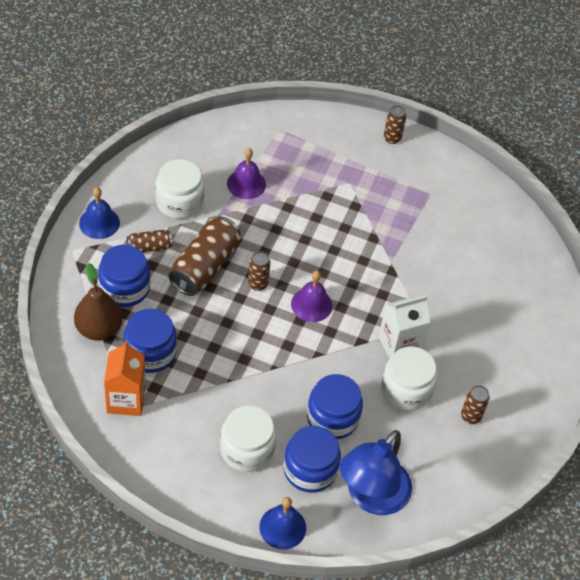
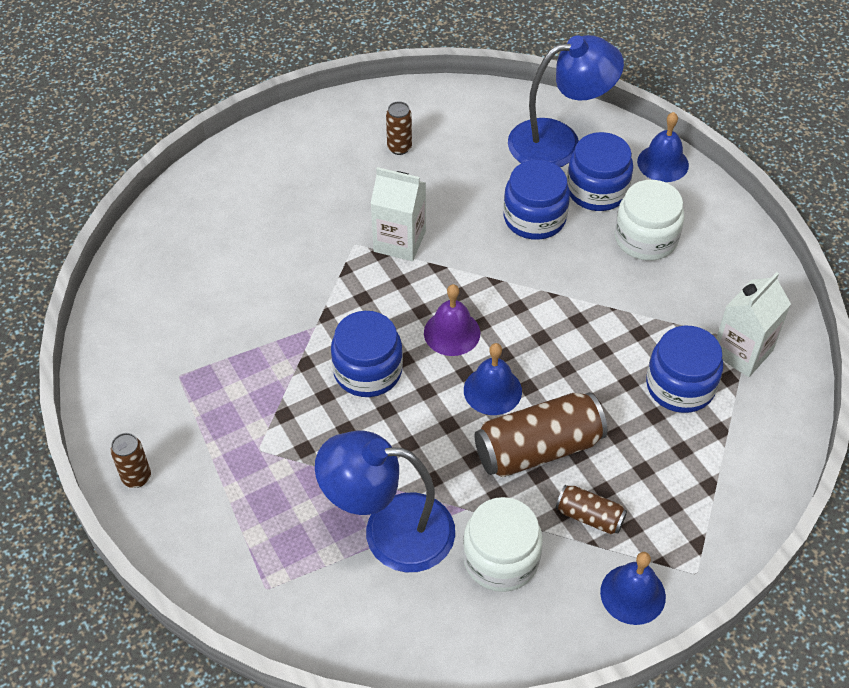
camera: 135 degrees left, 0 degrees up
(99, 329) = (724, 447): brown pear -> none
(124, 288) = (659, 480): blue jar -> blue jar (368, 371)
(126, 400) = (742, 352): orange carton -> white carton
(246, 184) = (390, 530): purple bell -> blue lamp
(258, 284) = (492, 390): brown can -> blue bell
(406, 390) = (436, 201): white jar -> none

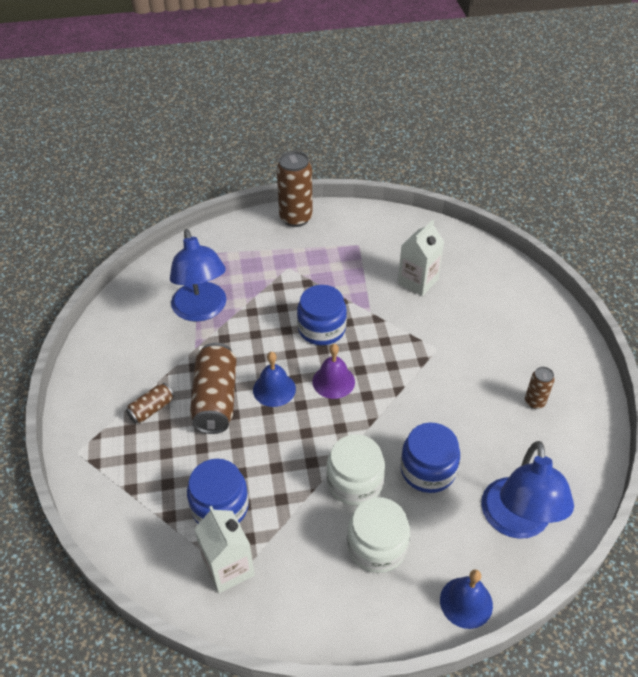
camera: 110 degrees right, 5 degrees down
(136, 477) = (296, 218): brown can -> brown can, size x1.92
(390, 530) = (202, 310): blue lamp -> blue lamp turned 135 degrees clockwise
(399, 241) = (431, 375): white carton -> white carton (418, 281)
(501, 559) = (152, 355): white jar -> white jar (354, 482)
(597, 190) = (446, 530): blue jar -> none
(633, 594) = (87, 412): blue bell -> none

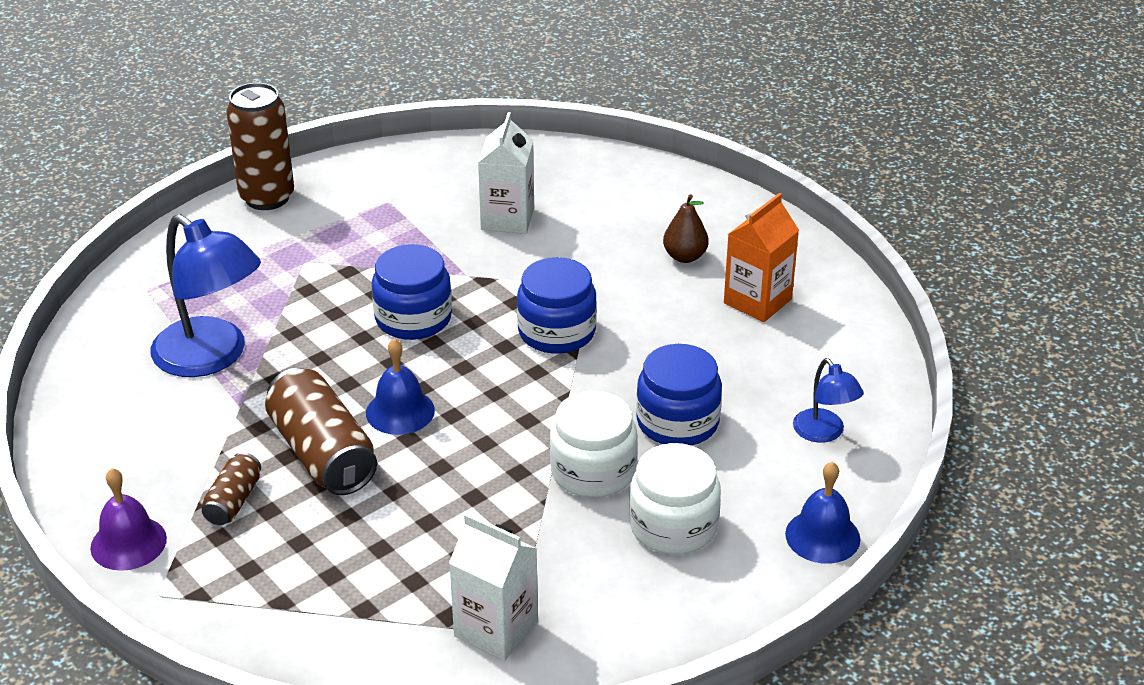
camera: 30 degrees left, 10 degrees down
(220, 507) = (430, 570): blue jar -> blue jar (557, 332)
(333, 381) = (478, 372): purple bell -> purple bell (128, 543)
(508, 350) = (685, 257): none -> brown pear
(516, 522) = (824, 433): blue lamp -> blue lamp, size x0.52
(534, 402) = (757, 301): brown can -> orange carton

